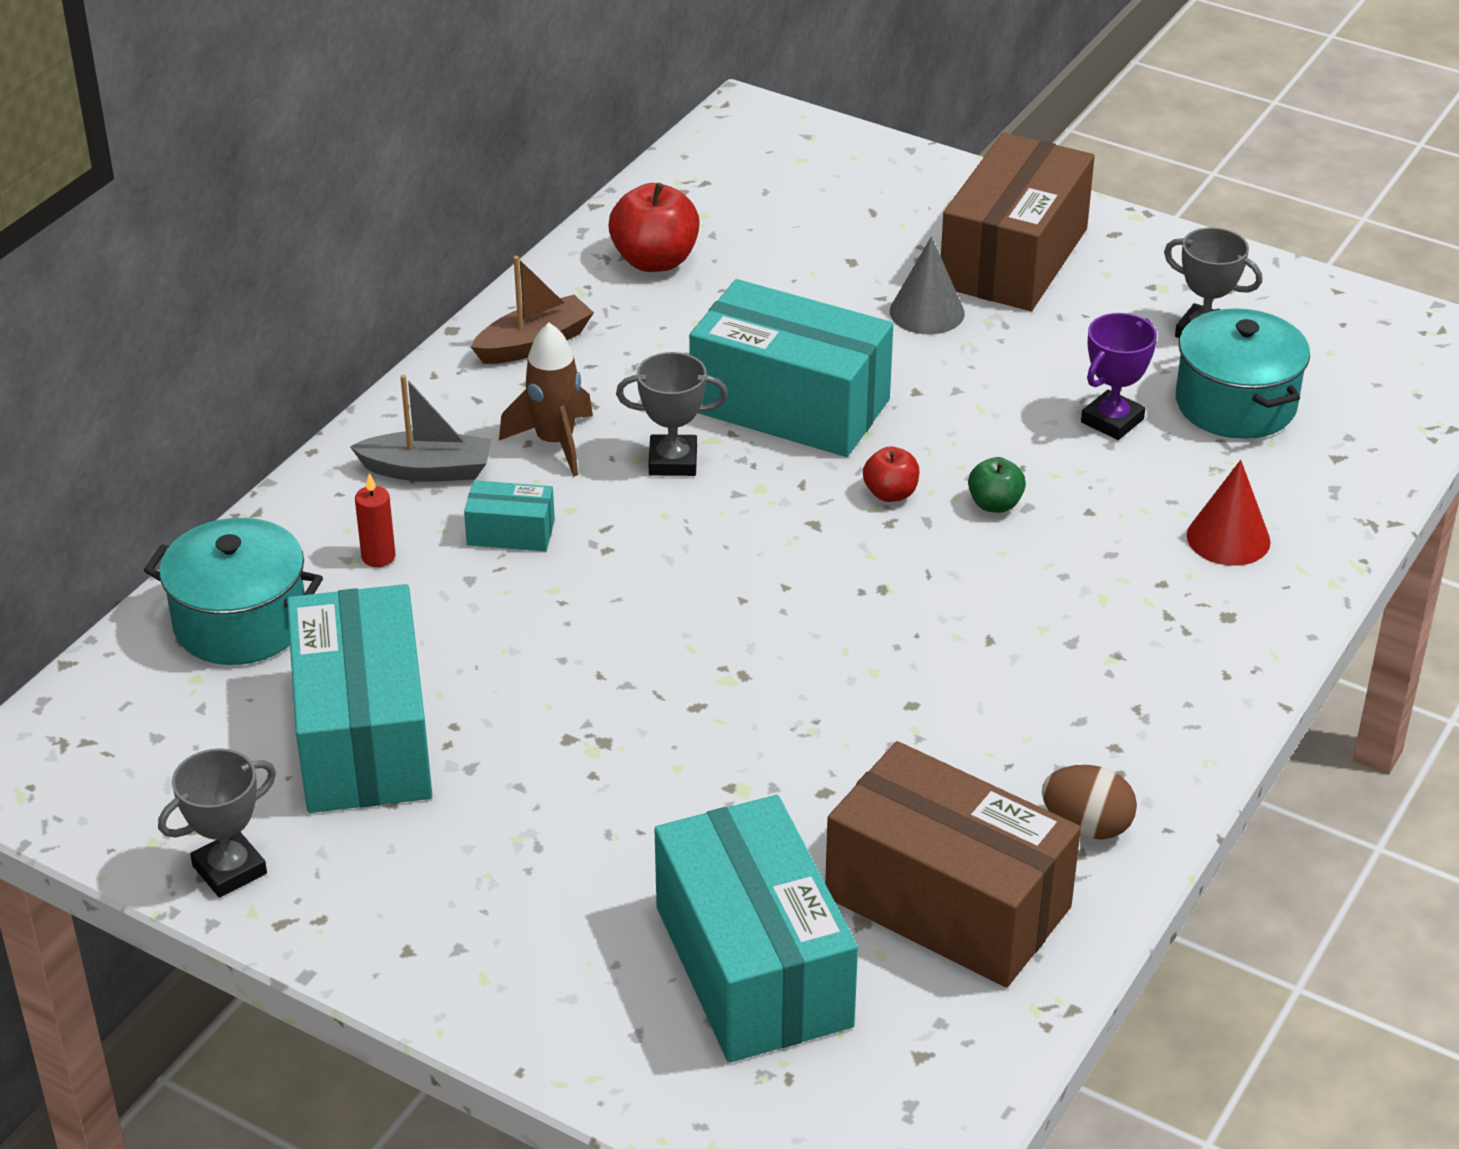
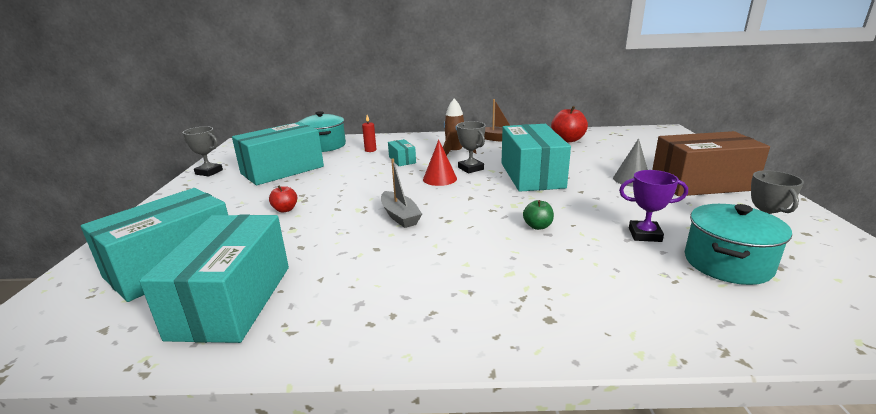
camera: 60 degrees right, 15 degrees down
(427, 470) = (418, 144): grey boat -> grey boat (400, 216)
(890, 493) = (510, 205): red apple -> red apple (285, 209)
(947, 902) = (232, 300): brown box -> turquoise box
(1086, 826) = (316, 326): brown egg -> none
(1228, 538) = (616, 297): red cone -> red cone (440, 179)

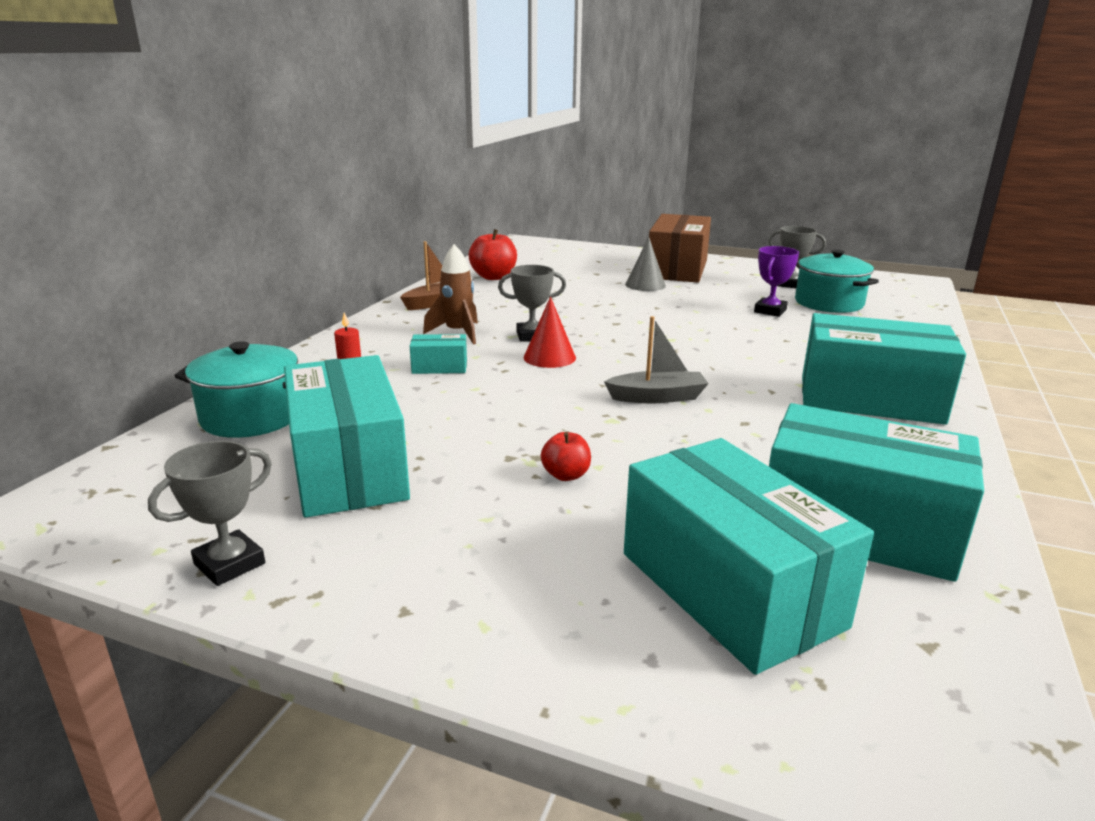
camera: 70 degrees left, 0 degrees up
(531, 175) = (590, 315): turquoise box -> turquoise box (870, 399)
(537, 226) = (730, 340): green apple -> none

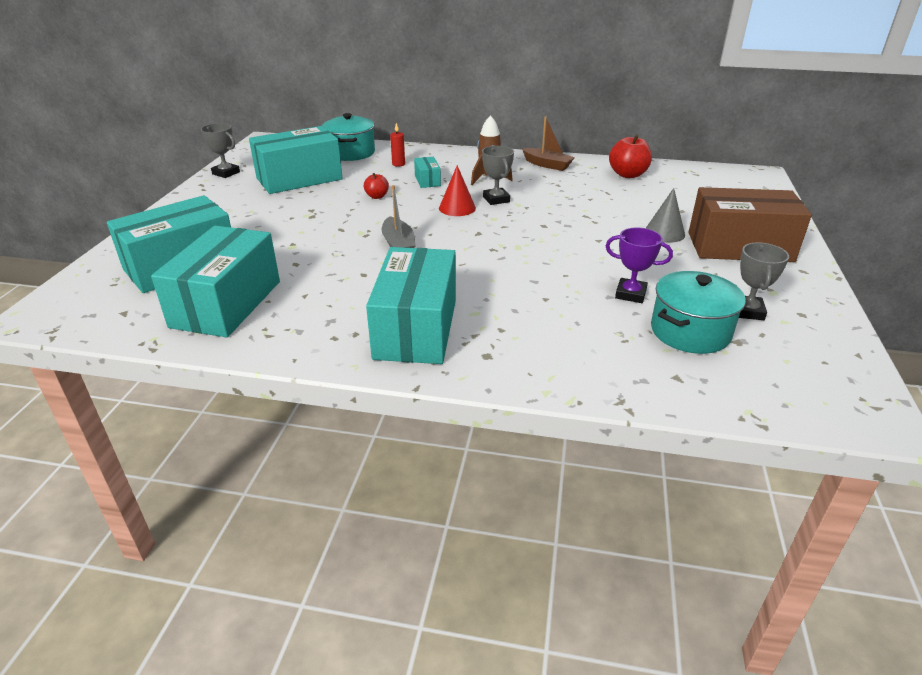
camera: 80 degrees right, 10 degrees up
(566, 475) = (291, 224): red apple -> red apple (377, 196)

